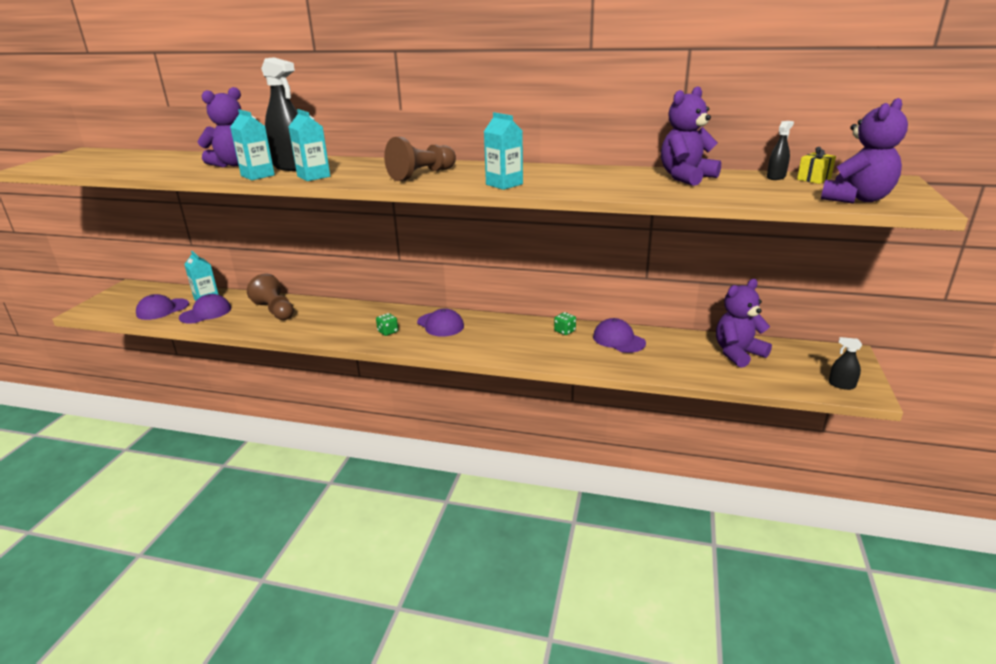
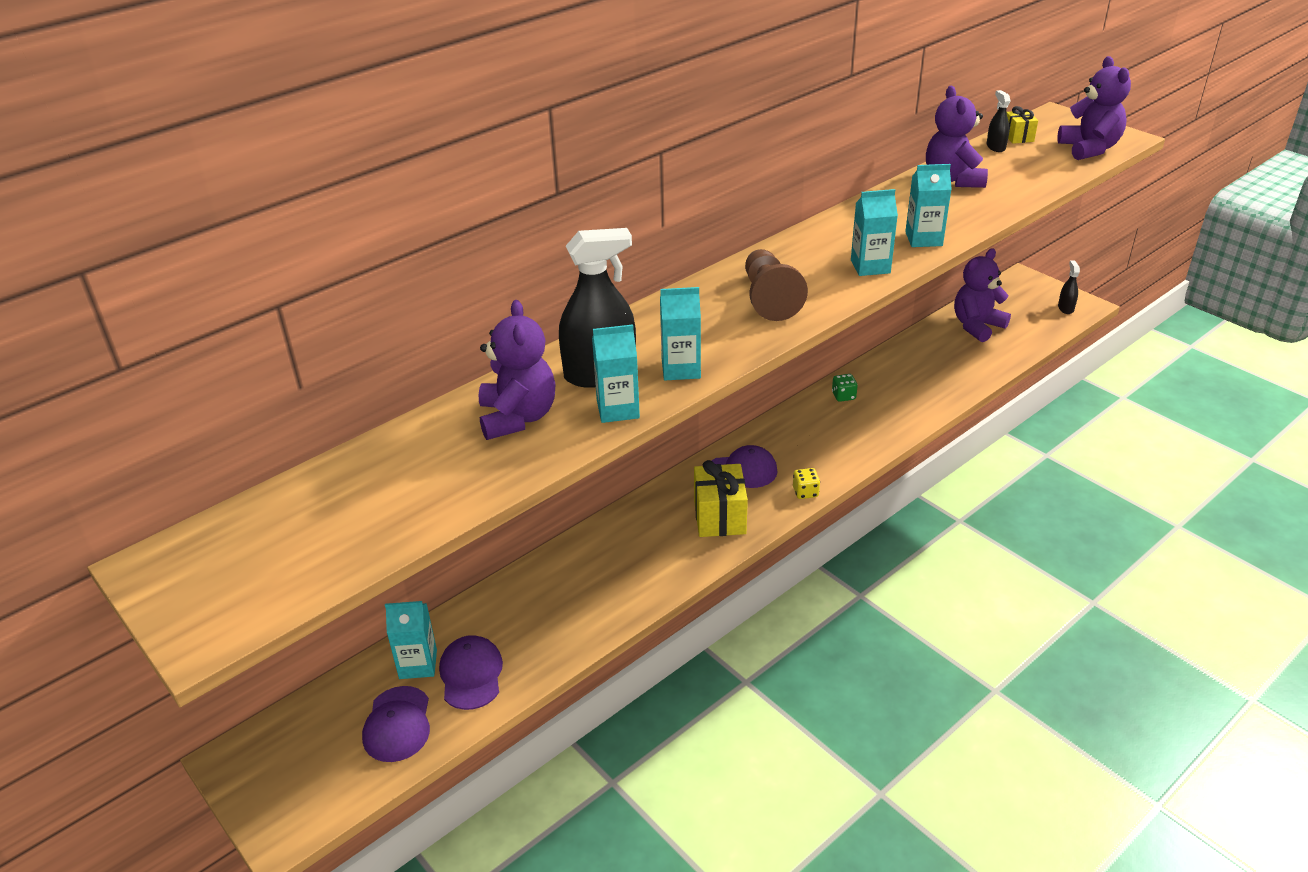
camera: 55 degrees left, 10 degrees up
(275, 311) = (545, 599): brown pawn -> none
(388, 332) = (719, 517): green dice -> yellow gift
(441, 350) = (805, 492): none -> yellow dice
(571, 187) = (923, 239): none -> turquoise carton
(618, 340) = (893, 373): purple cap -> none
(737, 353) = (977, 326): purple teddy bear -> purple teddy bear turned 45 degrees clockwise
(841, 385) = (1065, 308): black spray bottle -> black spray bottle turned 120 degrees clockwise

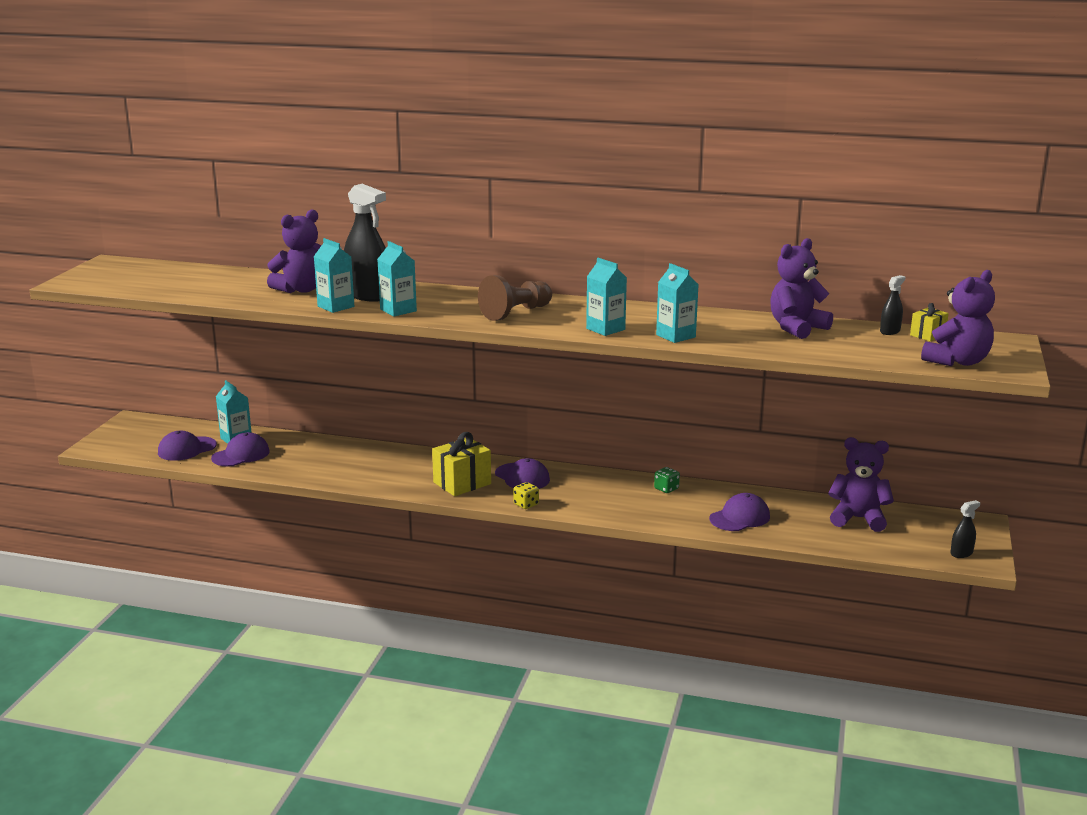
camera: 55 degrees right, 15 degrees down
(931, 381) = (740, 517): none -> purple cap

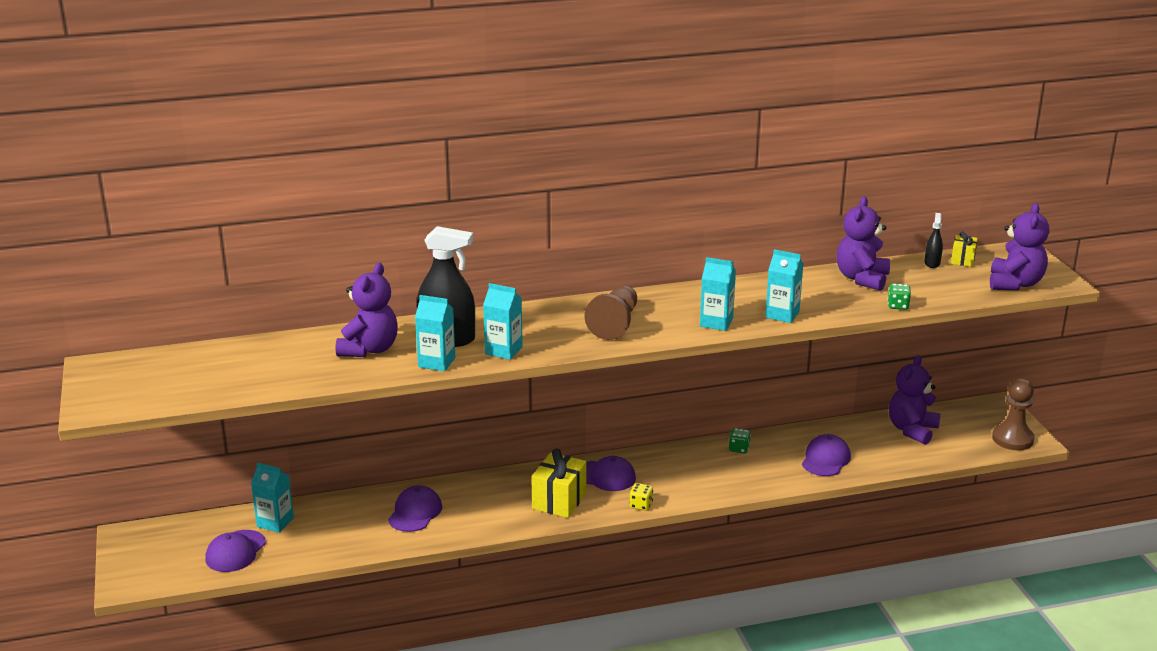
camera: 30 degrees left, 5 degrees up
(241, 455) = (303, 539): purple cap -> purple cap (415, 512)
(801, 352) = (898, 306): none -> green dice
(858, 518) = (912, 430): purple teddy bear -> purple teddy bear turned 45 degrees counterclockwise
(961, 553) = (1012, 439): black spray bottle -> brown pawn

